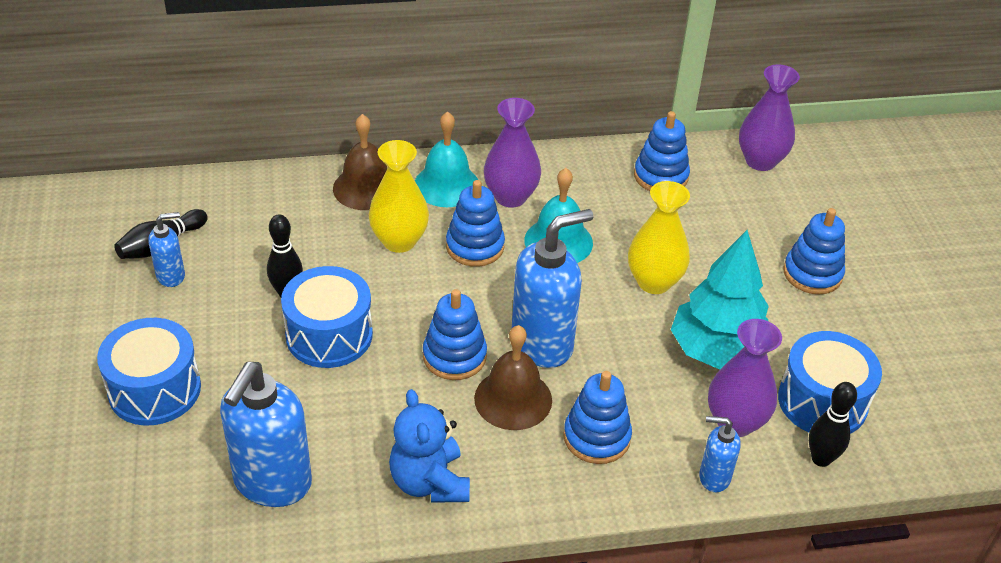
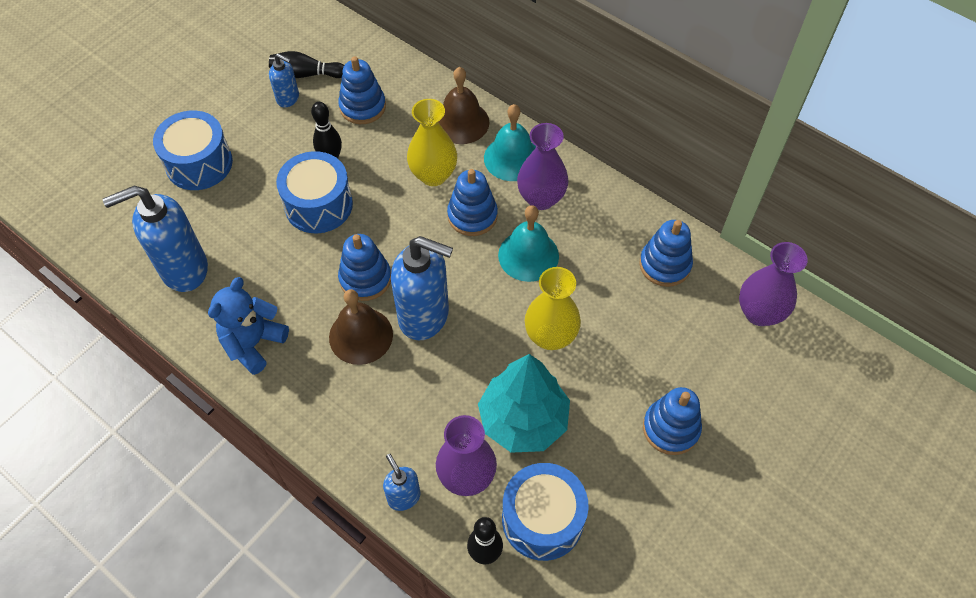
camera: 50 degrees right, 15 degrees up
(596, 437) = (373, 404): blue stacking toy -> blue stacking toy (362, 107)

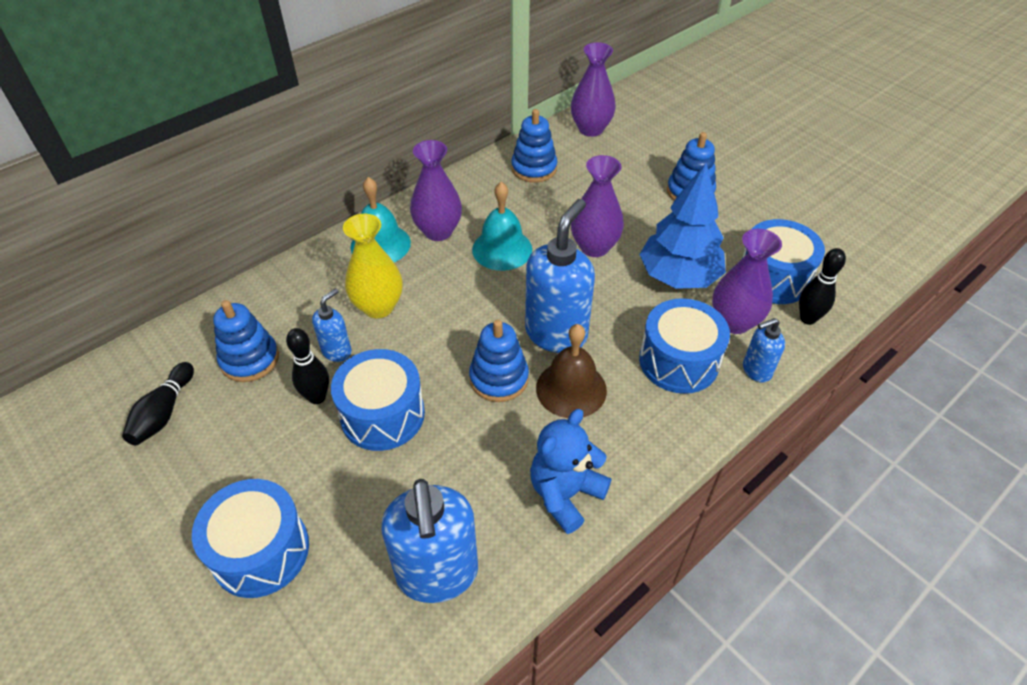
camera: 80 degrees left, 10 degrees down
(253, 343) = (565, 494): blue teddy bear -> blue teddy bear turned 90 degrees clockwise
(288, 98) = (195, 436): blue soap dispenser -> blue soap dispenser (337, 351)
(405, 424) = (678, 361): none -> blue drum
(461, 122) = (315, 276): brown bell -> none
(472, 216) = (442, 282): blue stacking toy -> none
(523, 420) = (678, 276): turquoise tree -> blue tree
(550, 336) = (594, 247): yellow vase -> purple vase

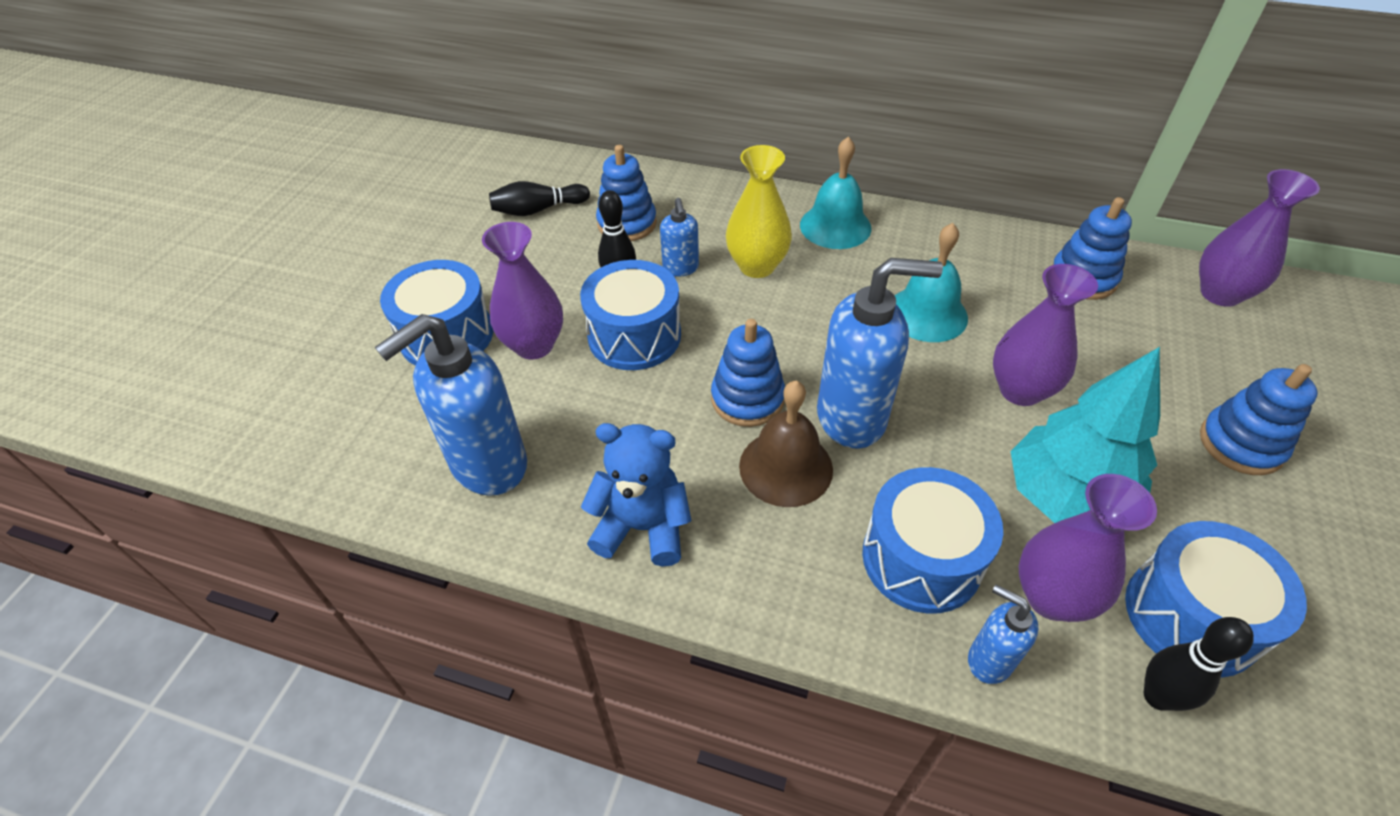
camera: 60 degrees right, 0 degrees up
(337, 351) = (680, 268): blue soap dispenser -> blue soap dispenser turned 75 degrees clockwise
(438, 231) = (897, 255): purple vase -> purple vase (534, 345)
(678, 276) = (1066, 497): blue tree -> turquoise tree

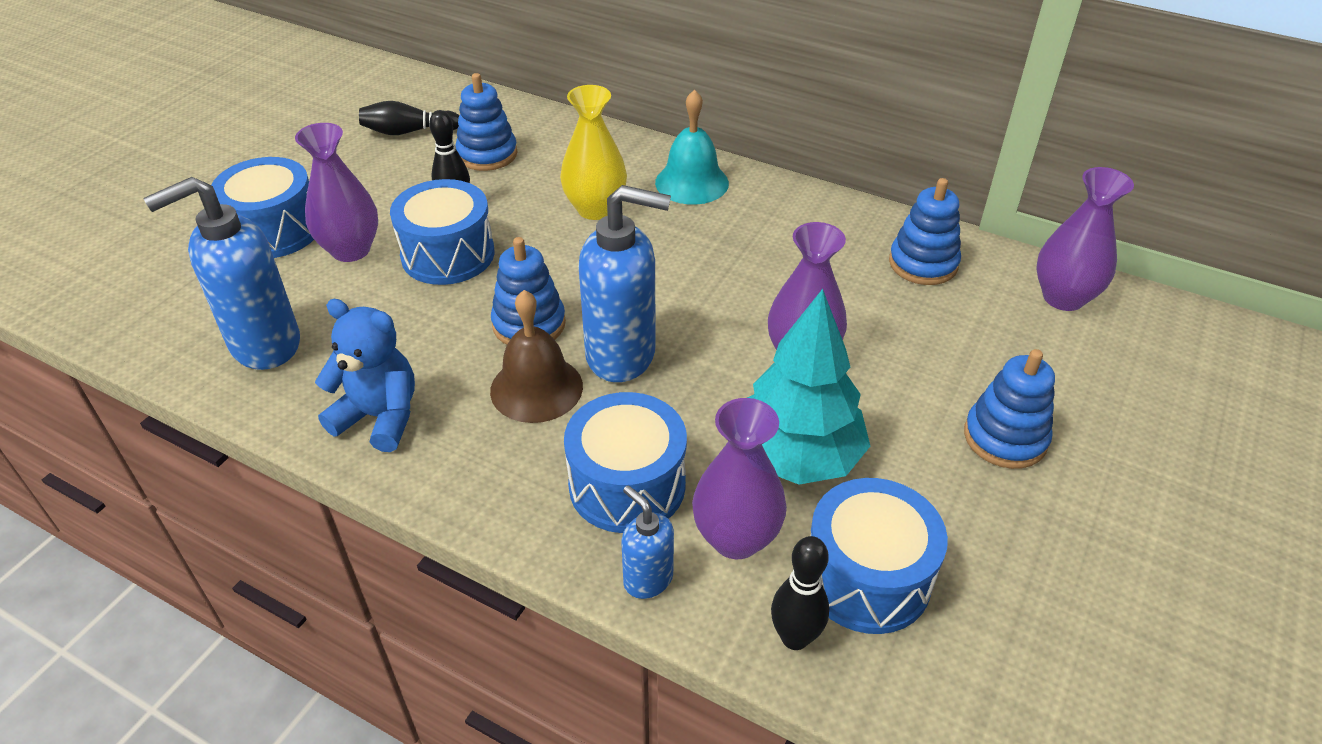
camera: 10 degrees right, 5 degrees down
(680, 268) = (520, 201): blue soap dispenser -> none
(927, 314) = (743, 274): turquoise bell -> none

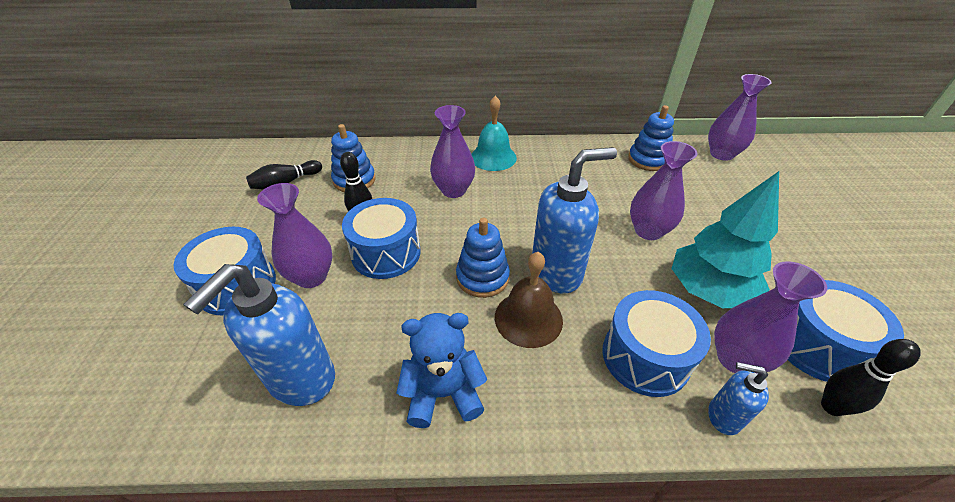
camera: 30 degrees left, 0 degrees up
(595, 209) = (453, 190): yellow vase -> purple vase
(1005, 438) = (780, 233): blue stacking toy -> none

